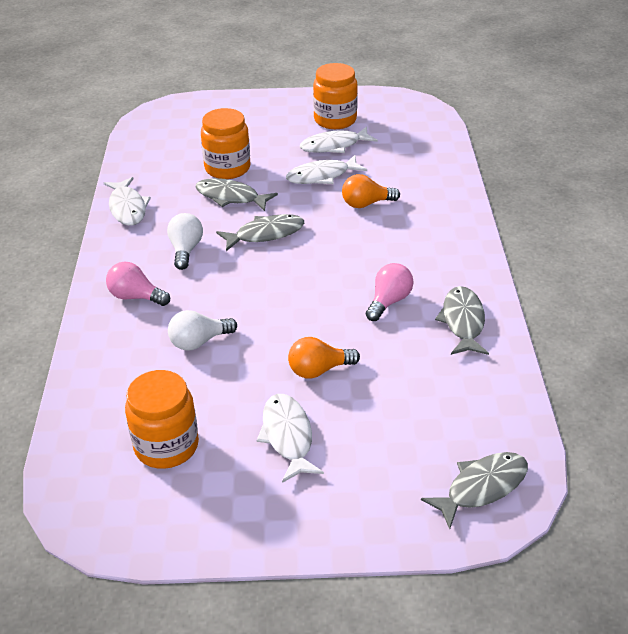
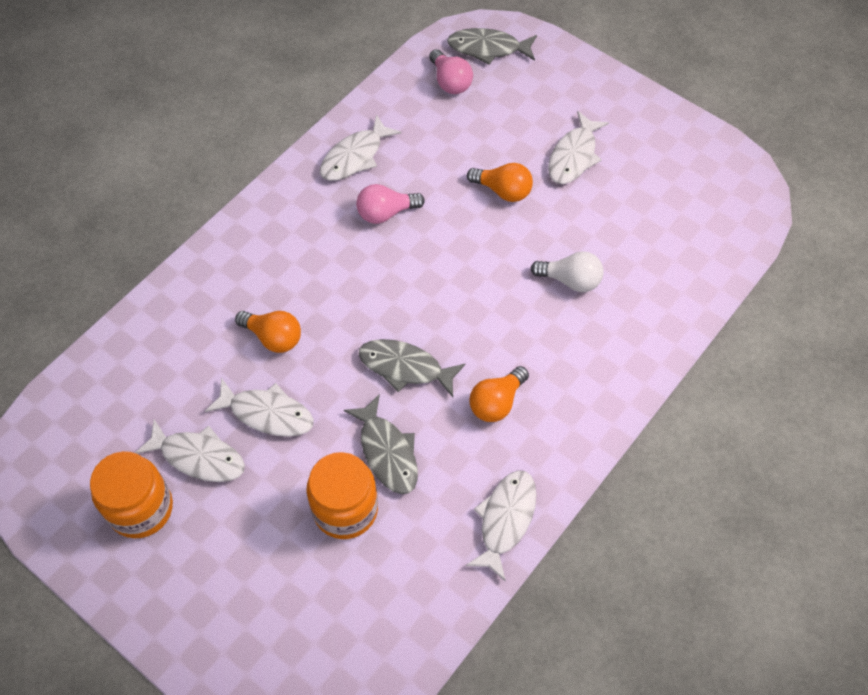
camera: 140 degrees left, 20 degrees up
(136, 297) = (587, 372): pink light bulb -> pink light bulb (450, 82)
(166, 446) = (663, 204): orange jar -> none
(186, 250) = (496, 402): white light bulb -> orange light bulb
(463, 322) = (355, 156): grey fish -> white fish

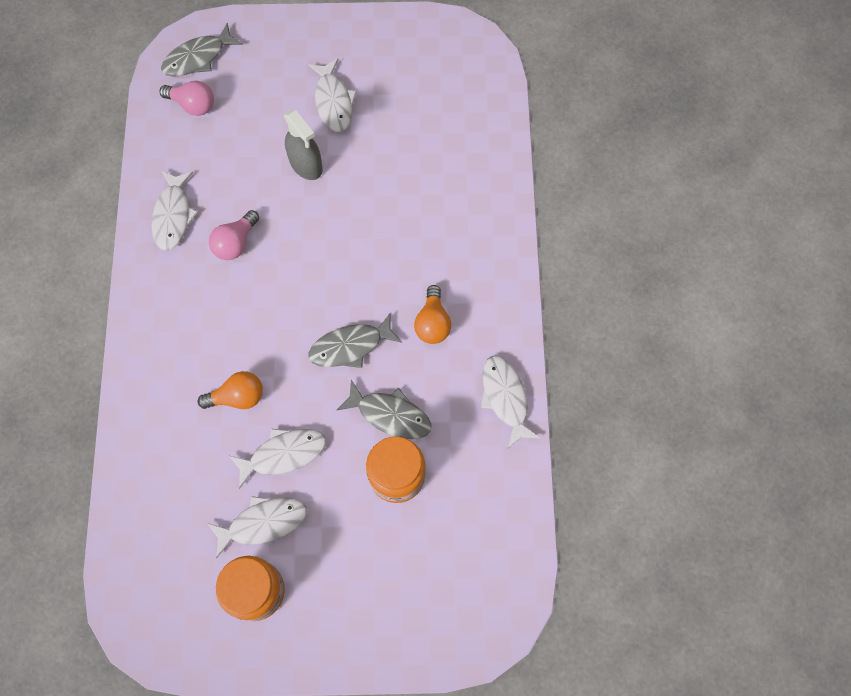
camera: 40 degrees left, 10 degrees up
(503, 191) = (306, 164): orange light bulb -> grey spray bottle
(570, 280) = (408, 198): white light bulb -> none

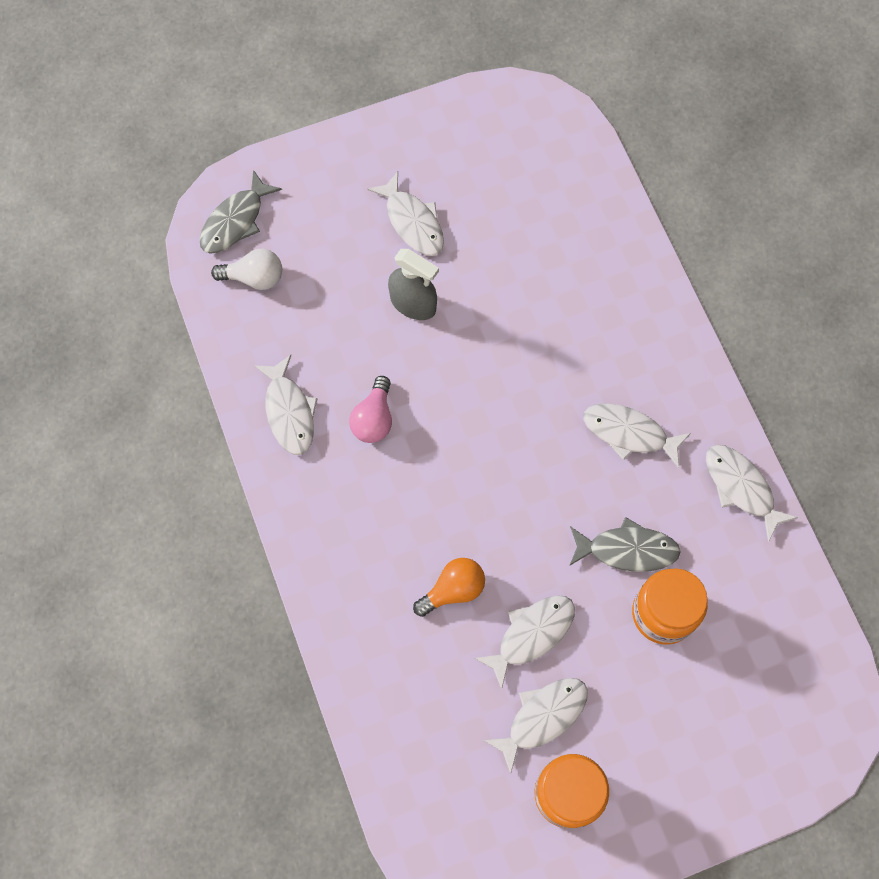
camera: 20 degrees left, 0 degrees up
(193, 105) = (254, 277): pink light bulb -> white light bulb
(350, 346) = (552, 490): grey fish -> none
(432, 323) = (629, 433): orange light bulb -> white fish

